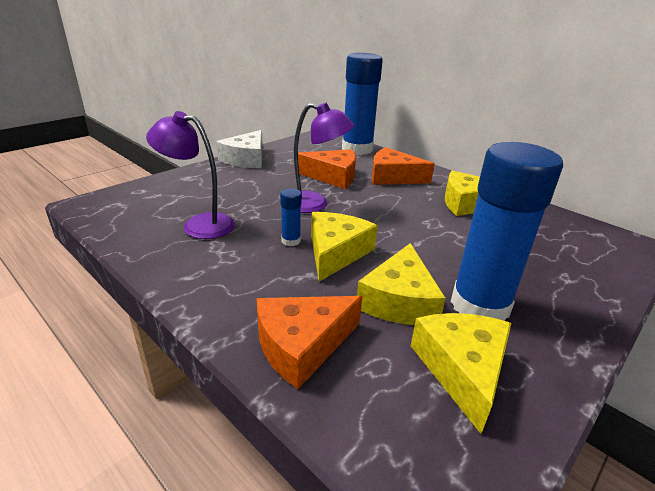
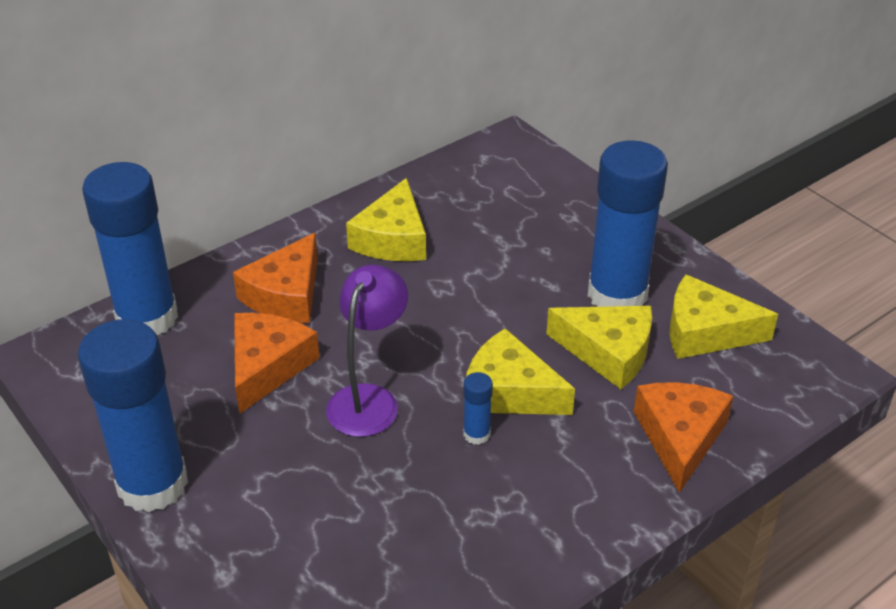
camera: 80 degrees left, 10 degrees up
(199, 224) = (417, 541): purple lamp -> none
(246, 159) = (152, 484): white cheese -> blue glue stick
(302, 345) = (680, 438): orange cheese -> orange cheese turned 150 degrees counterclockwise

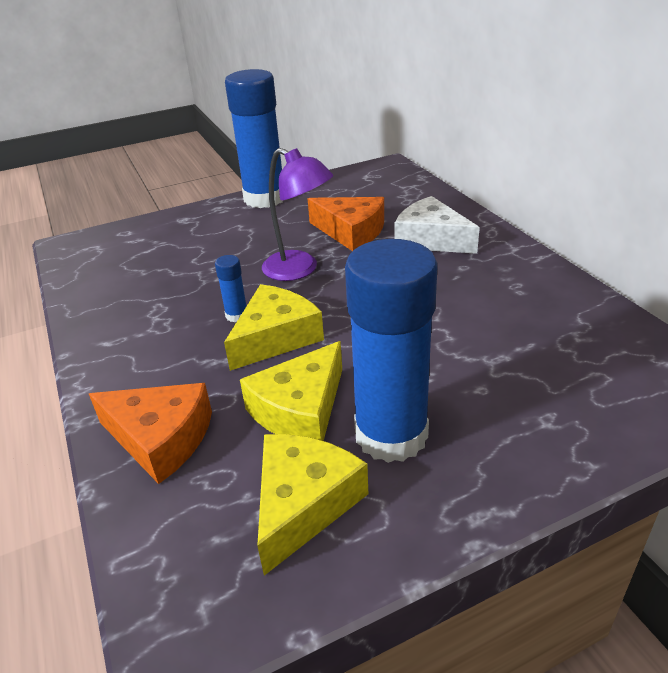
camera: 105 degrees right, 5 degrees down
(147, 318) = (416, 192): blue glue stick -> none
(286, 294) = (430, 239): orange cheese -> white cheese
(393, 238) = (504, 291): yellow cheese -> none

